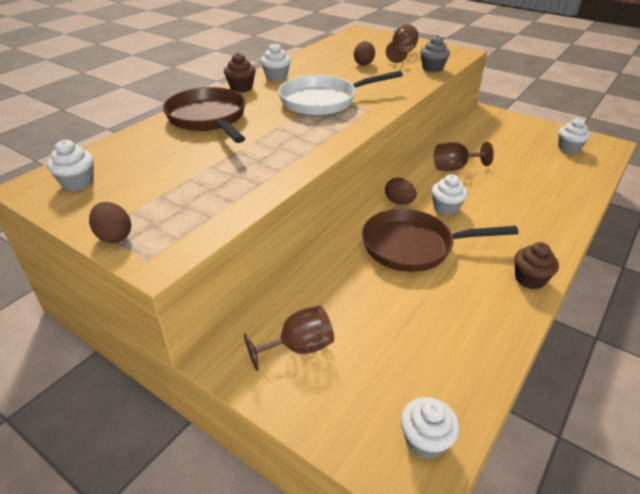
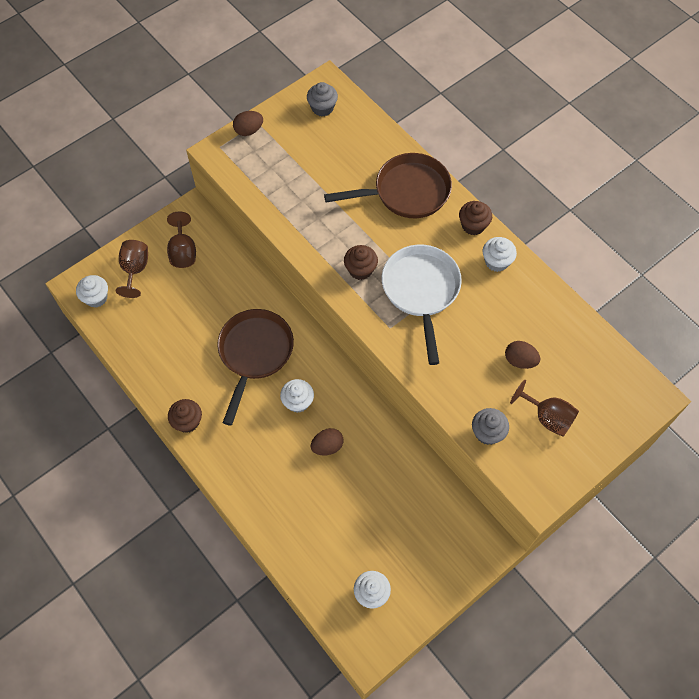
camera: 105 degrees right, 25 degrees up
(78, 183) = (322, 108): white cupcake -> grey cupcake
(315, 129) = (360, 270): none -> brown cupcake
(399, 202) = (319, 365): brown egg -> brown egg (327, 446)
(455, 168) = (364, 442): brown goblet -> brown goblet (135, 270)

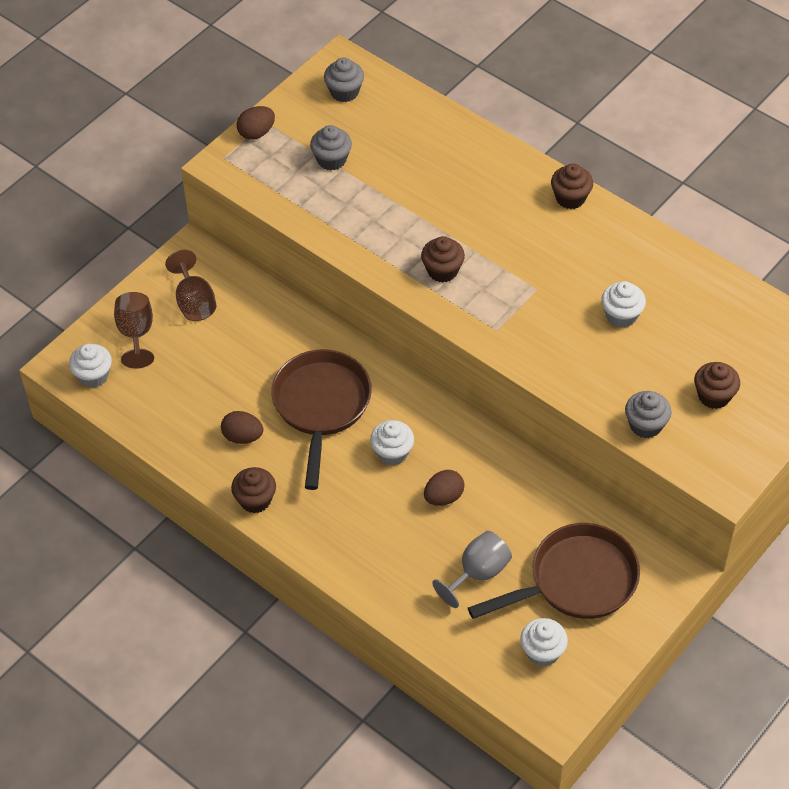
camera: 10 degrees left, 10 degrees down
(299, 162) = (331, 159): none -> grey cupcake
(338, 516) = (478, 573): none -> grey goblet
(406, 192) = (477, 173): brown pan -> brown pan (576, 580)
(421, 291) = (524, 282): white pan -> none
(496, 261) = (609, 234): white cupcake -> white cupcake (621, 315)
(520, 360) = (665, 339): brown egg -> brown egg (243, 437)
(547, 417) = (714, 396): brown goblet -> brown cupcake

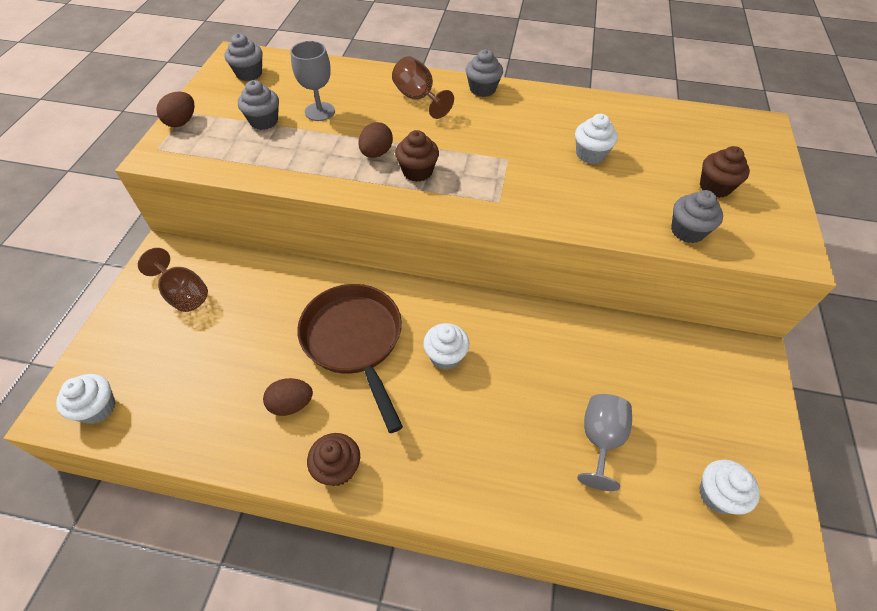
camera: 30 degrees left, 0 degrees up
(136, 334) = (133, 346): brown goblet -> brown goblet (418, 98)
(390, 167) = (320, 111): none -> grey goblet
(443, 497) = (518, 377): brown egg -> brown egg (376, 153)
(570, 198) = (482, 89): brown cupcake -> grey cupcake
(576, 580) = (686, 403): brown pan -> none

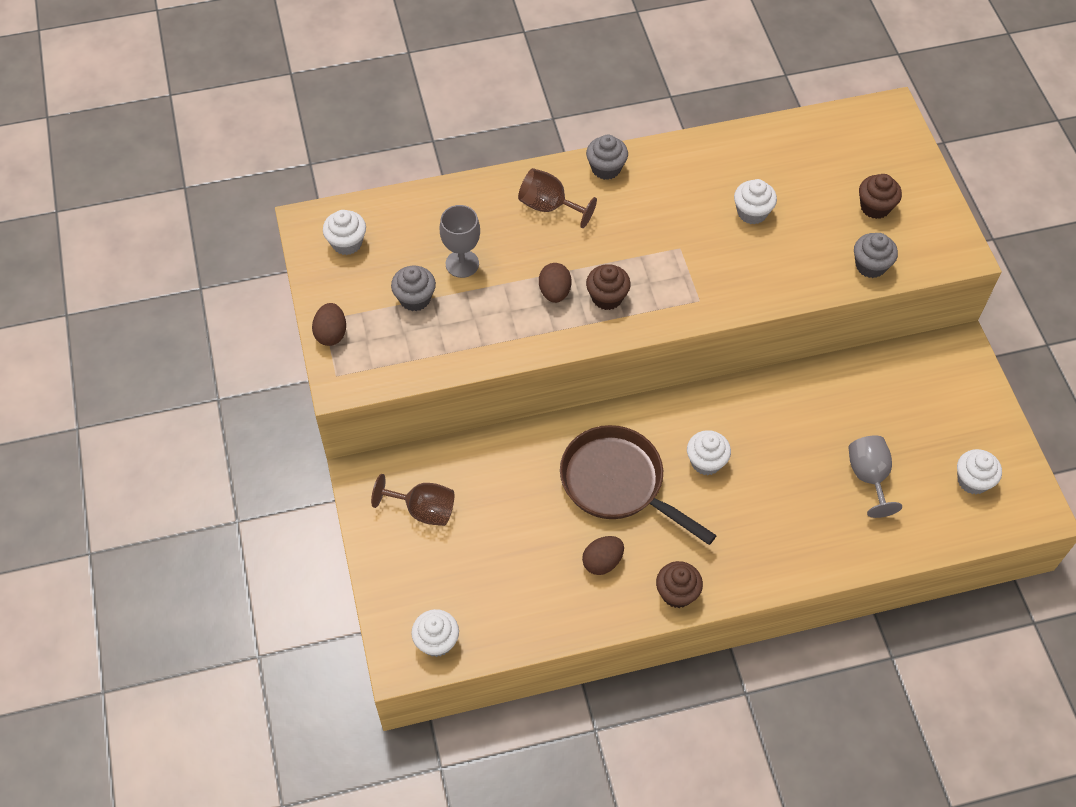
camera: 25 degrees left, 5 degrees up
(249, 74) = (347, 243): grey cupcake -> white cupcake

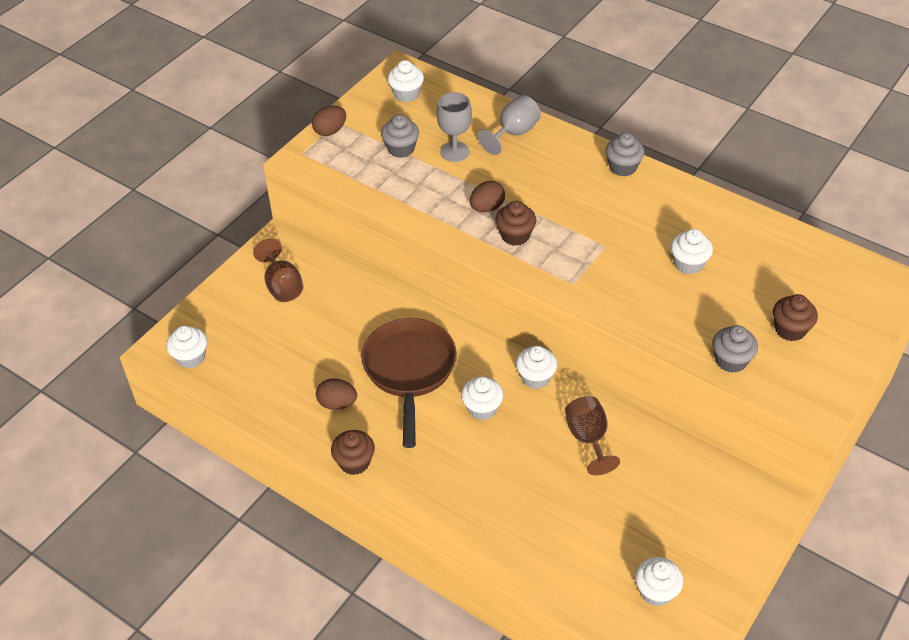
camera: 50 degrees right, 10 degrees down
(549, 206) = (553, 161): brown goblet -> brown goblet (588, 438)
(710, 401) = (535, 377): none -> white cupcake
(869, 477) = (580, 517): grey goblet -> grey goblet (513, 133)

